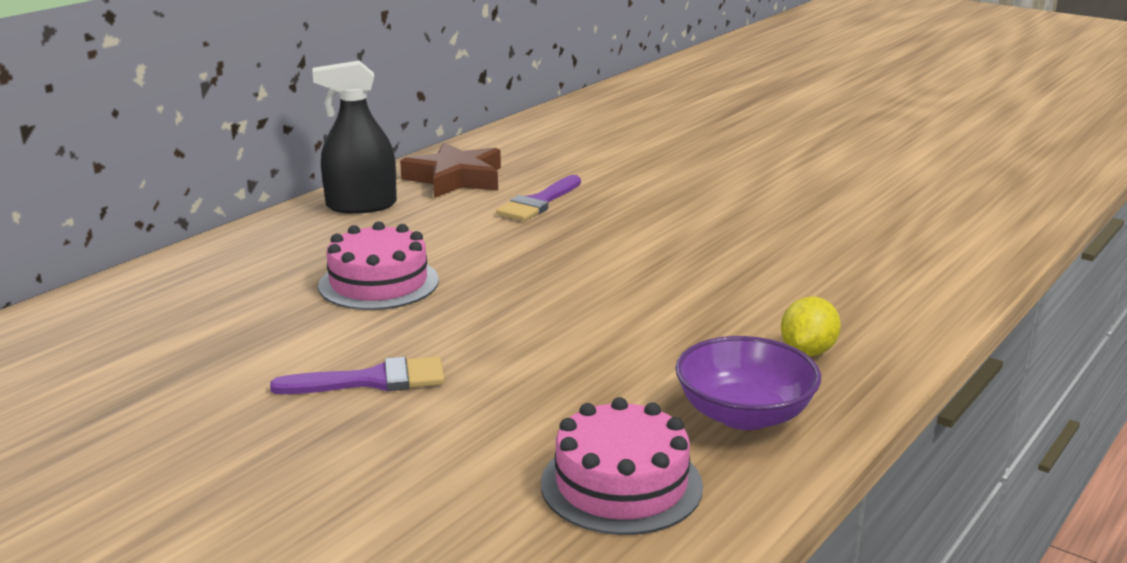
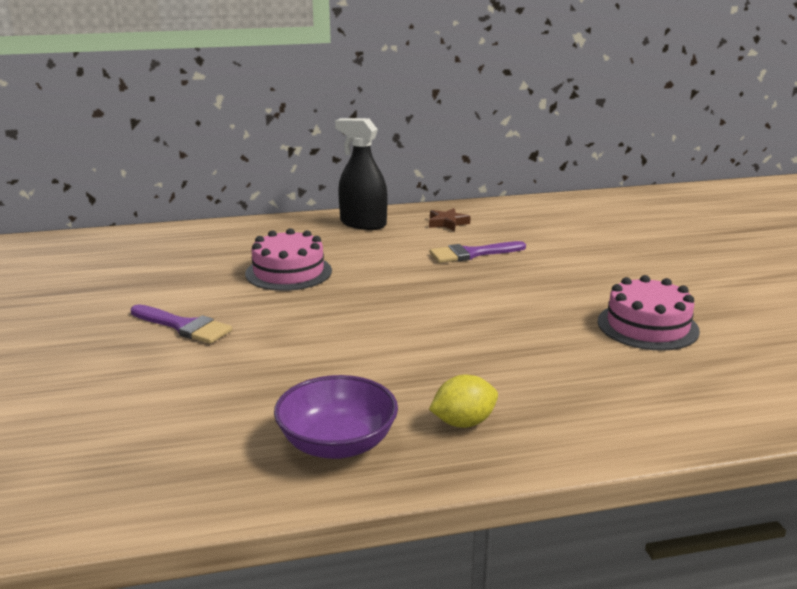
camera: 40 degrees right, 0 degrees up
(455, 179) = (447, 223): brown star -> brown star, size x0.54
(621, 484) = (186, 449): pink cake -> pink cake (647, 326)

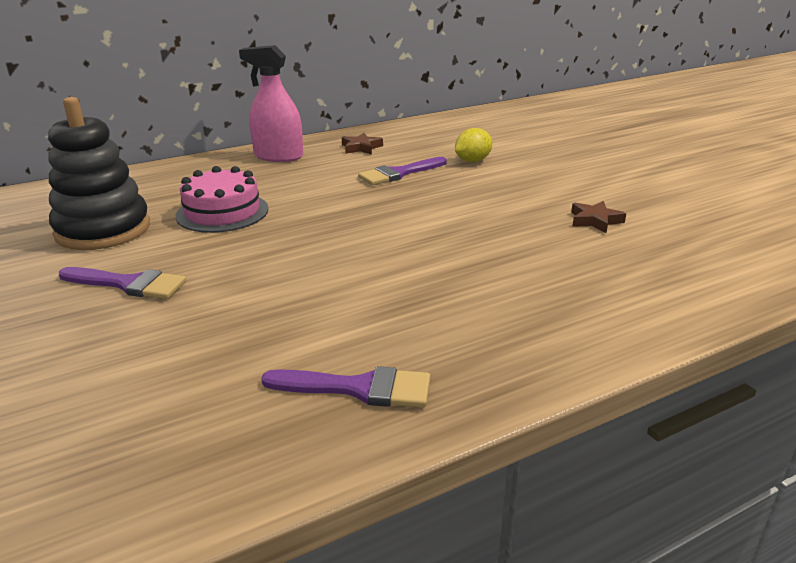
camera: 15 degrees left, 5 degrees up
(180, 275) = (103, 230): none -> black stacking toy
(337, 444) = (358, 388): purple bowl -> purple brush
(363, 223) = (278, 156): black spray bottle -> pink spray bottle
(463, 423) = (478, 342): yellow lemon -> yellow lemon (472, 161)
(647, 326) = (595, 221): pink cake -> brown star

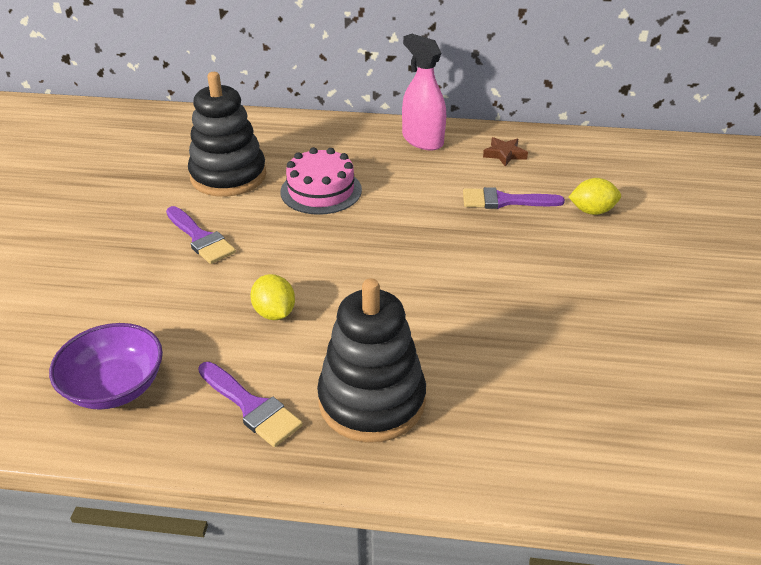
camera: 35 degrees right, 10 degrees up
(174, 443) = (115, 387): none -> purple bowl
(288, 310) = (274, 313): none -> yellow lemon
(466, 333) = (372, 400): none -> black stacking toy
(595, 221) = (625, 338): brown star -> none

